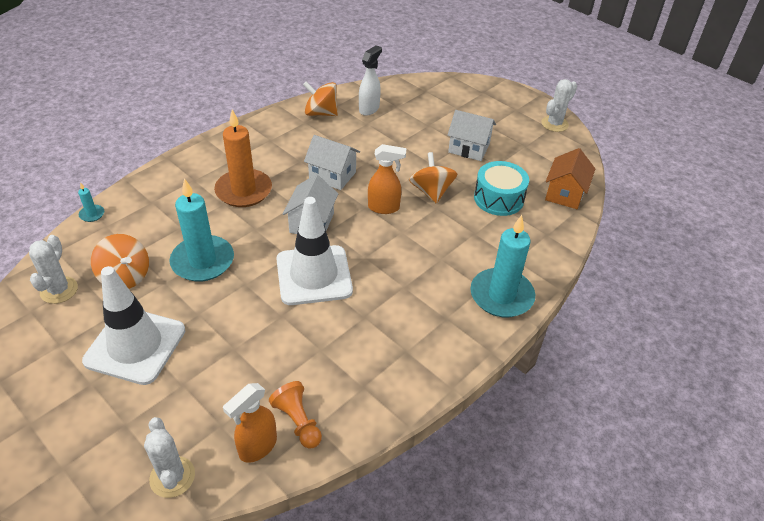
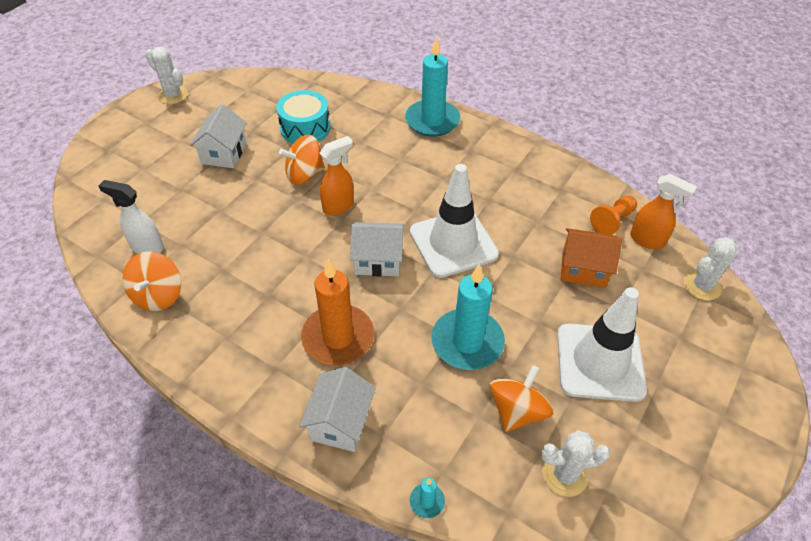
camera: 100 degrees left, 5 degrees up
(332, 175) = (292, 258): white house -> white house (340, 422)
(384, 208) = (339, 206): orange spray bottle -> orange spray bottle turned 60 degrees clockwise
(565, 194) = (289, 88): orange house -> orange house (583, 269)

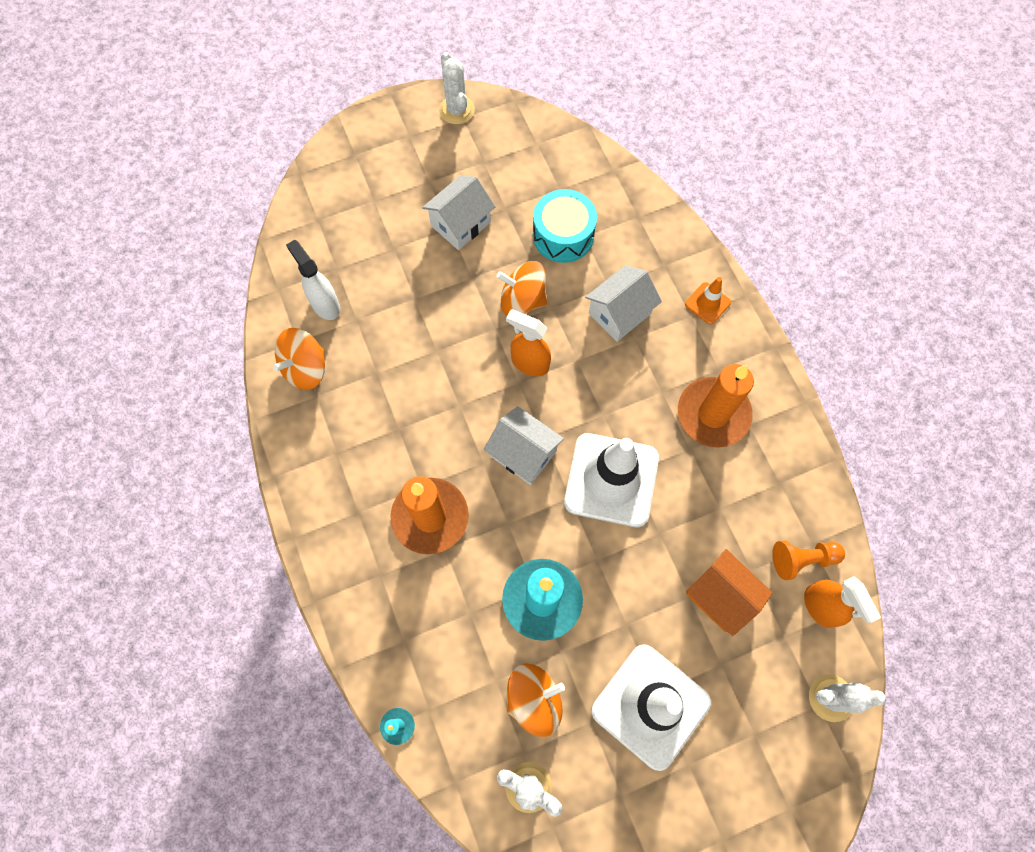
camera: 35 degrees right, 20 degrees up
(339, 206) = (529, 363): orange spray bottle -> orange spray bottle turned 150 degrees counterclockwise
(340, 422) = (377, 604): white house -> white house (619, 313)
(432, 121) = (707, 303): turquoise candle -> orange traffic cone
(487, 174) = (713, 414): none -> orange candle

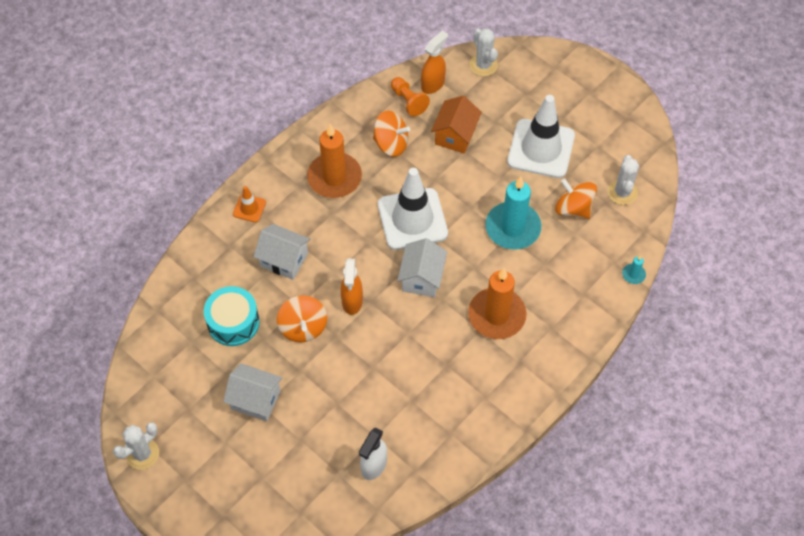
camera: 115 degrees left, 10 degrees down
(305, 368) = (433, 452): orange spinning top -> orange spinning top (391, 144)

